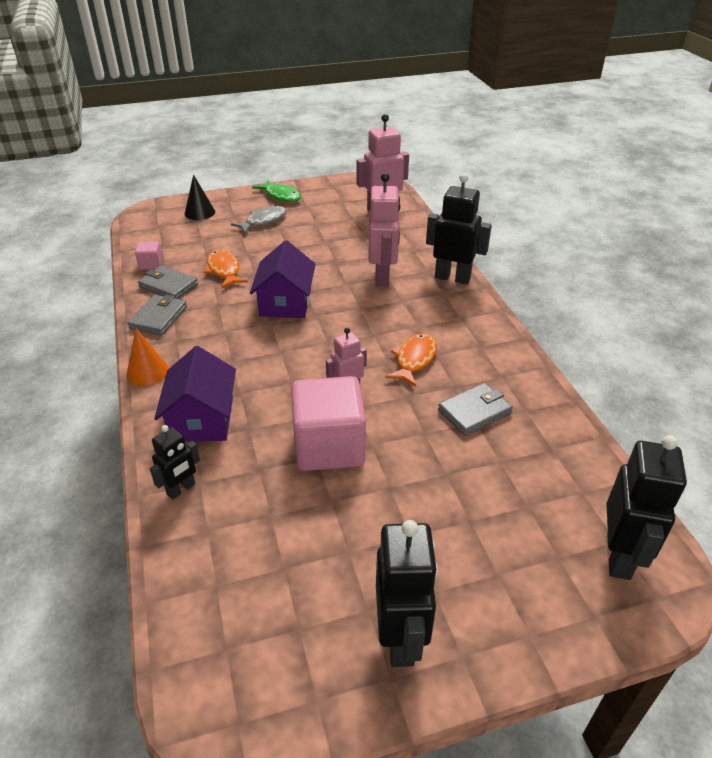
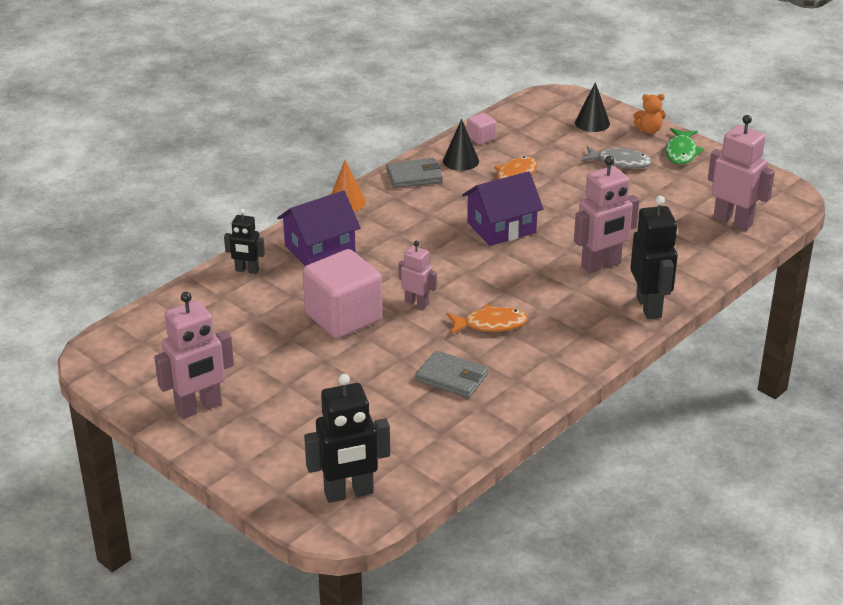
camera: 60 degrees right, 5 degrees down
(168, 286) = (460, 161): grey wallet -> black cone
(239, 196) = (649, 130): none -> orange teddy bear
(401, 638) = (199, 408): black robot -> pink robot

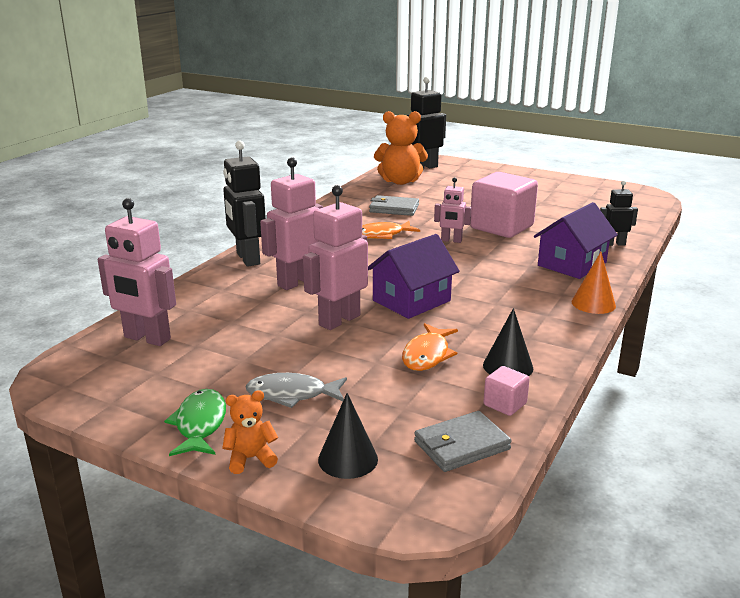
camera: 165 degrees right, 10 degrees down
(199, 408) = (547, 183): pink robot -> pink robot (339, 320)
(409, 451) = (400, 181): none -> orange teddy bear
(414, 176) = (548, 339): grey wallet -> grey wallet (461, 445)

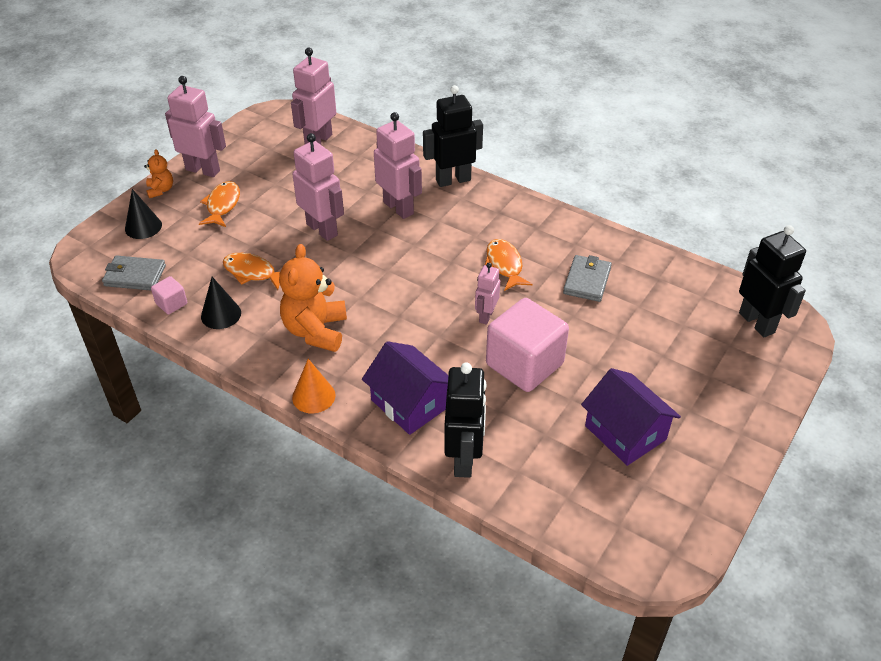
camera: 95 degrees right, 20 degrees up
(200, 424) = (203, 170): green fish -> pink robot
(292, 394) = (222, 205): grey fish -> orange fish
(400, 181) = (690, 294): orange teddy bear -> orange teddy bear (315, 331)
(411, 301) = (348, 273): purple house -> purple house (625, 432)
(461, 445) = (135, 276): grey wallet -> grey wallet turned 60 degrees counterclockwise
(614, 244) = (464, 459): black robot -> black robot, size x1.74

